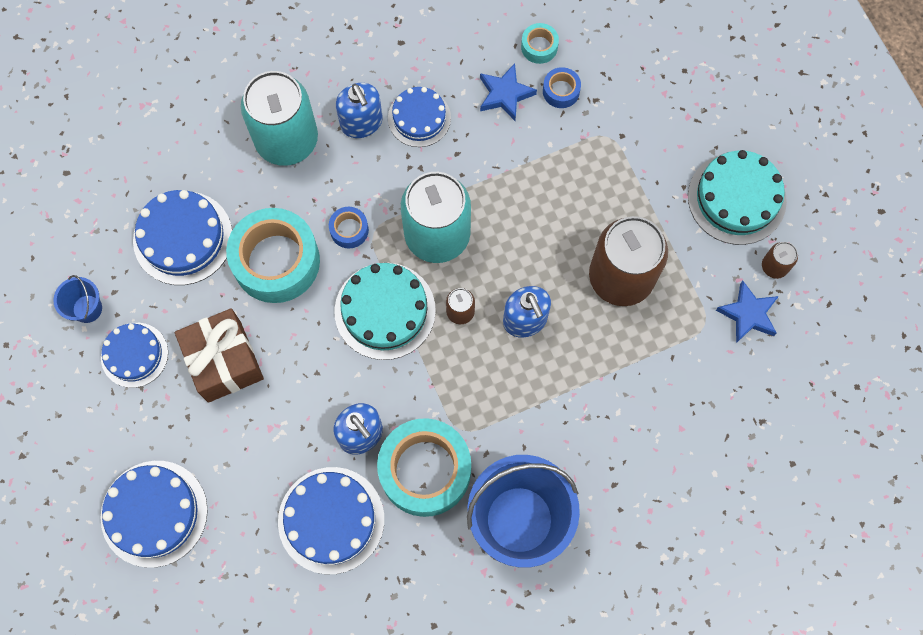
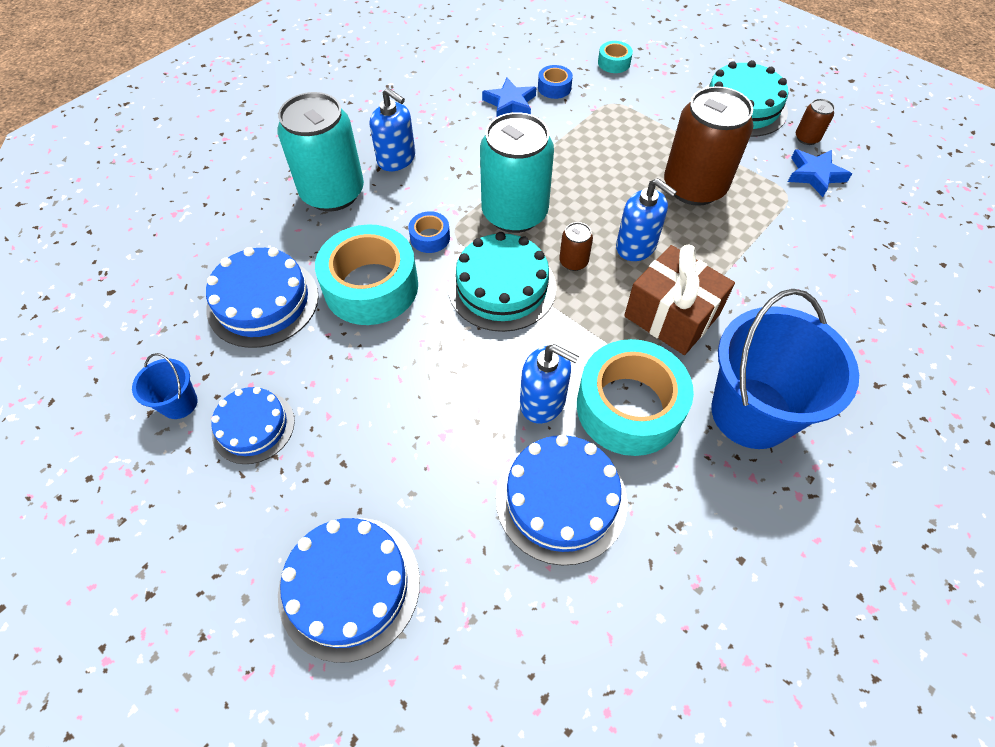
camera: 25 degrees left, 15 degrees down
(224, 361) = (360, 393): brown gift -> brown gift (671, 316)
(419, 118) = (446, 140): blue cake -> none
(539, 47) = (518, 68): turquoise tape -> turquoise tape (614, 63)

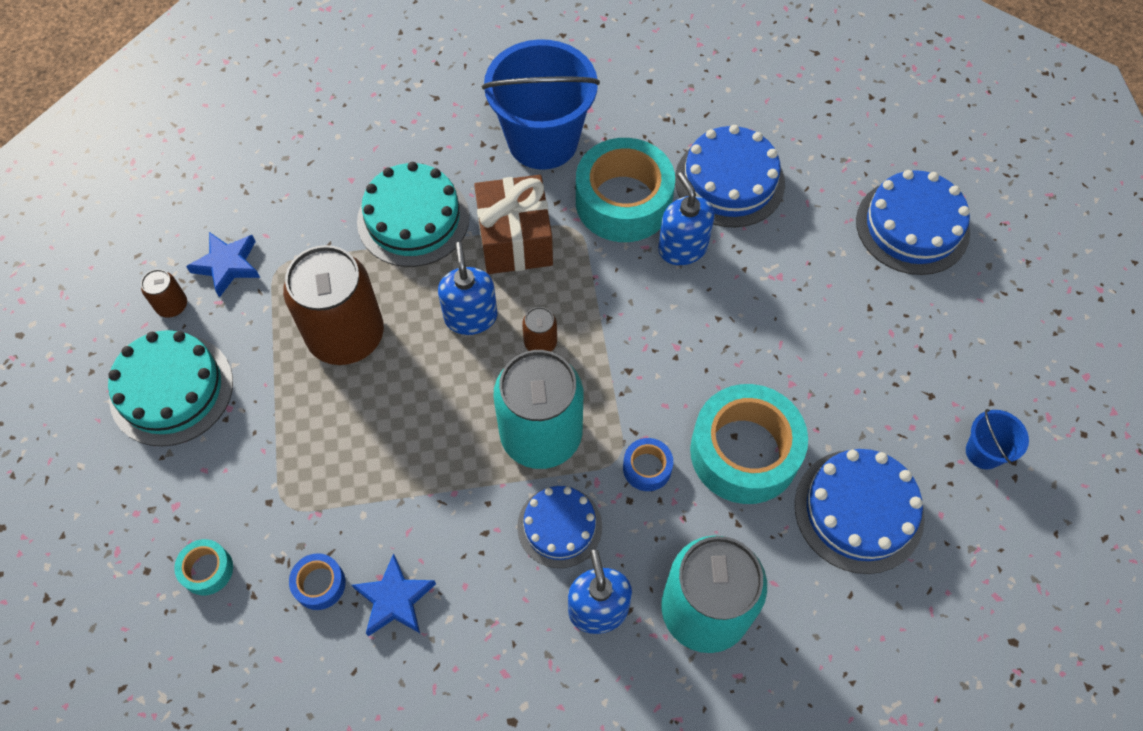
camera: 140 degrees left, 5 degrees up
(253, 426) = (927, 386): blue cake -> blue cake (559, 526)
(502, 287) = (626, 364): turquoise cake -> turquoise cake (413, 219)

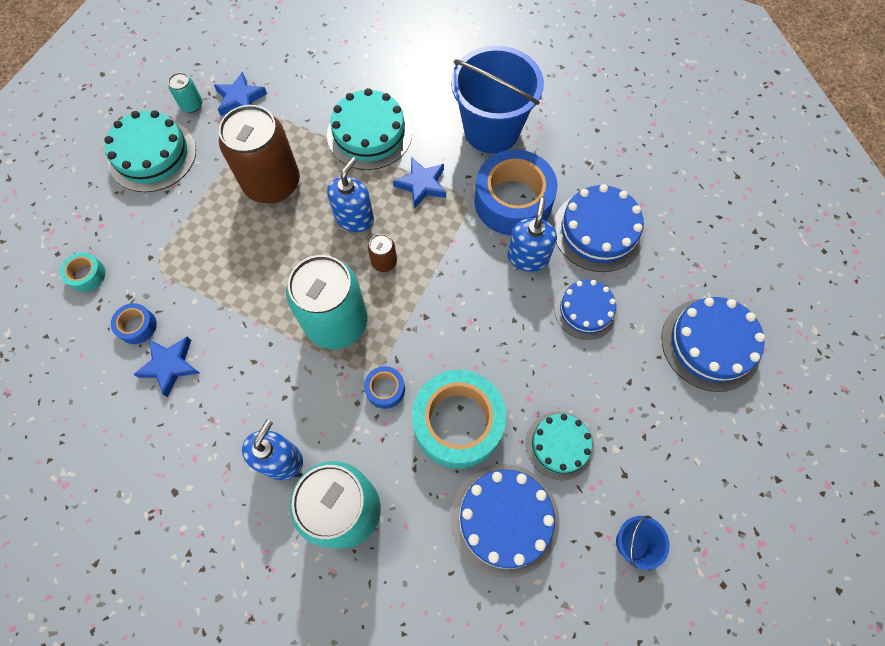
camera: 35 degrees right, 5 degrees up
(172, 305) = (192, 105): brown can -> turquoise can
(515, 239) = (421, 185): brown gift -> blue star
(559, 526) = (300, 389): blue cake -> blue cake (585, 310)
(623, 201) = (513, 201): turquoise tape -> blue tape
(854, 408) = (559, 445): none -> turquoise cake

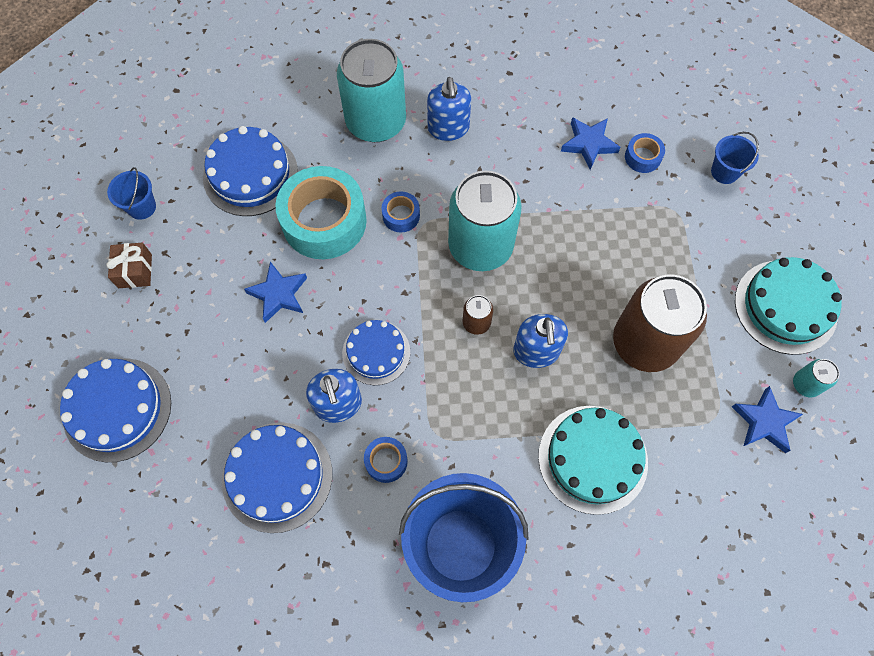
camera: 150 degrees right, 0 degrees up
(87, 275) = (724, 172): turquoise tape -> blue bucket
(421, 185) = (494, 427): blue star -> blue star (278, 294)
(513, 201) = (386, 461): blue tape -> blue tape, size x0.45
(559, 445) = (229, 247): turquoise cake -> none
(585, 310) = (255, 379): blue cake -> blue cake (376, 352)
(659, 469) = (135, 271): none -> brown gift

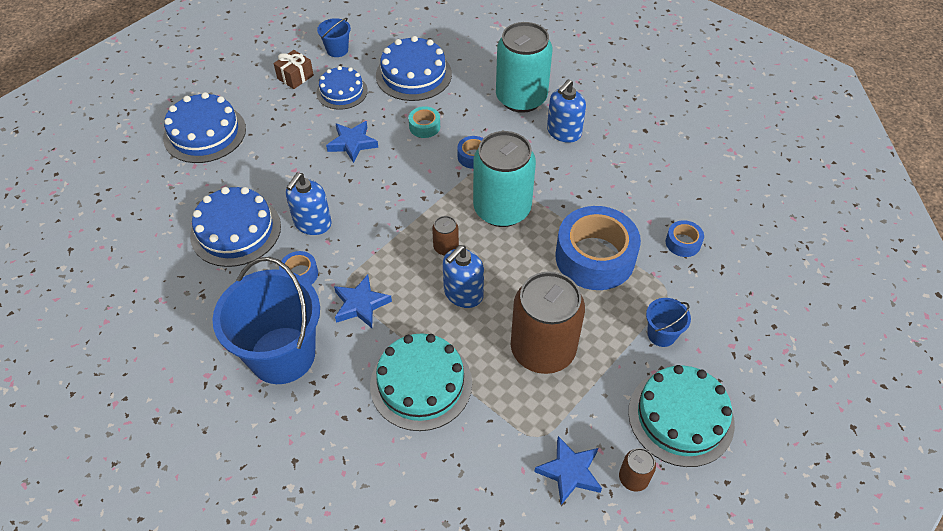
camera: 45 degrees right, 15 degrees down
(324, 221) = (424, 126): turquoise tape -> turquoise tape, size x0.45
(376, 352) = (367, 215): blue cake -> blue cake (342, 91)
(589, 144) = (651, 207): blue star -> blue star (360, 304)
(596, 227) = (595, 257): none -> blue tape
(724, 172) = (738, 298): blue bucket -> blue bucket (661, 334)
(805, 384) = (633, 478): turquoise can -> brown can

